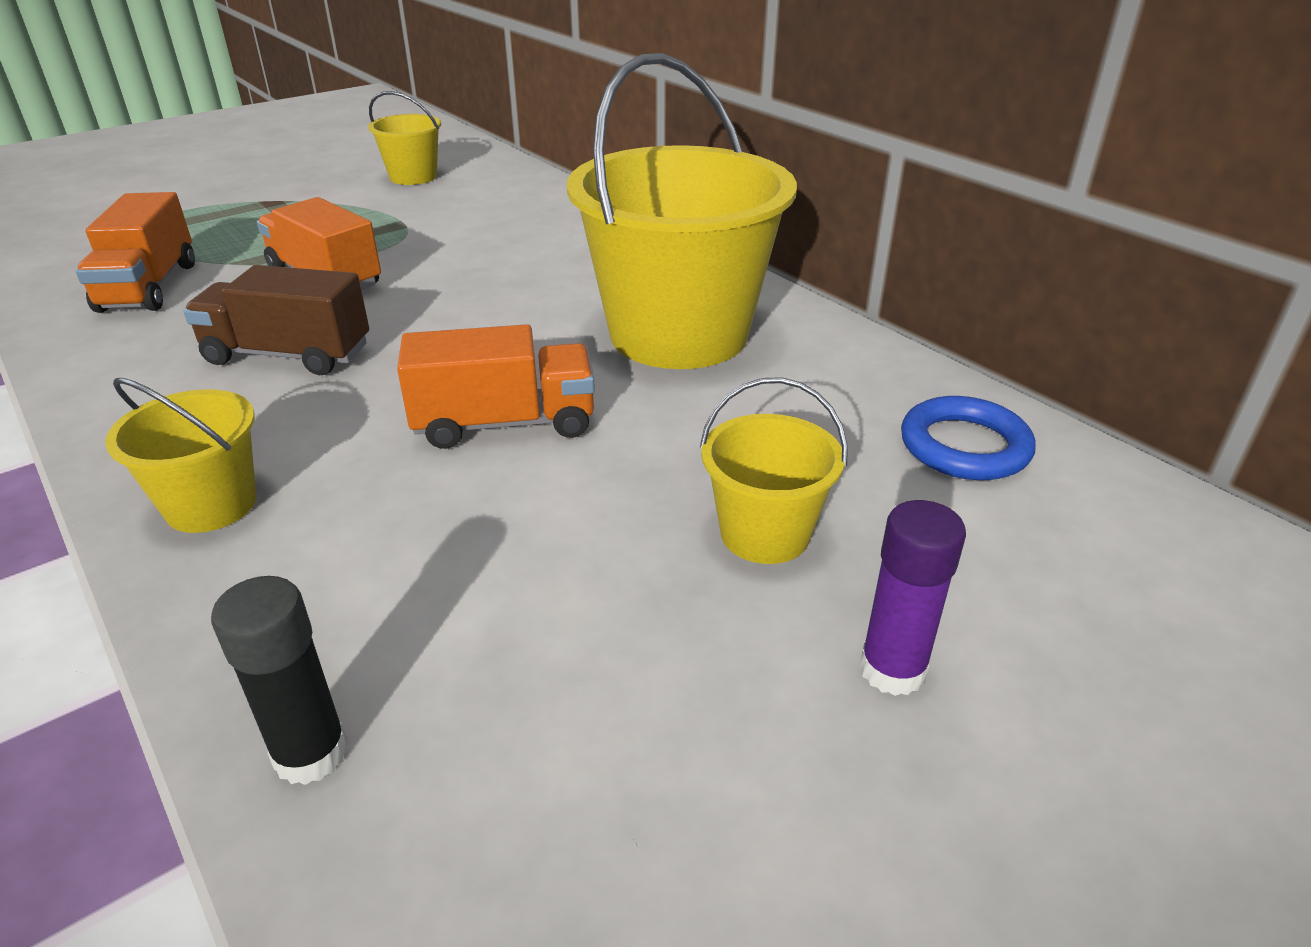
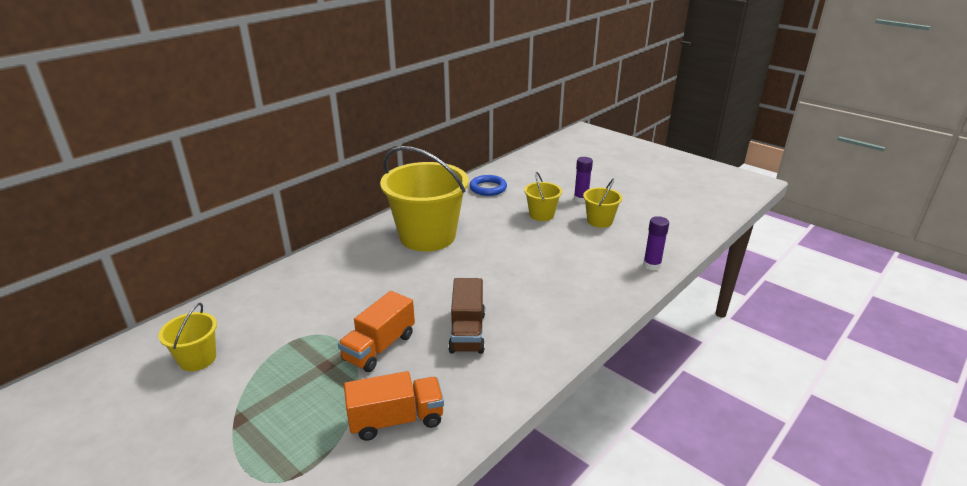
camera: 100 degrees left, 5 degrees down
(211, 505) = (577, 314): yellow bucket -> yellow bucket (599, 221)
(311, 753) = (652, 265): black glue stick -> purple glue stick
(504, 423) = (503, 264): orange truck -> none

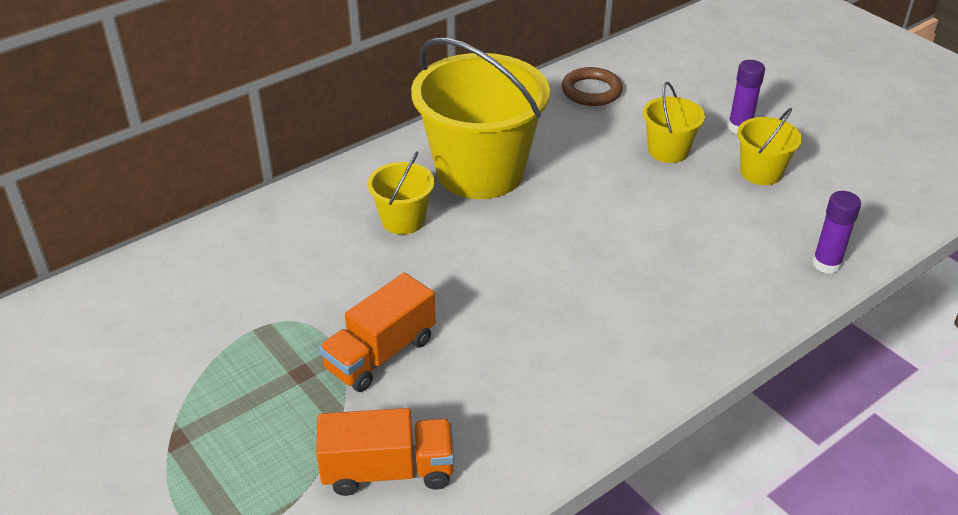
camera: 10 degrees right, 10 degrees up
(197, 359) = (129, 339): yellow bucket -> yellow bucket (403, 220)
(467, 332) = (512, 346): brown truck -> none
(488, 188) = (591, 91): blue ring -> brown ring

